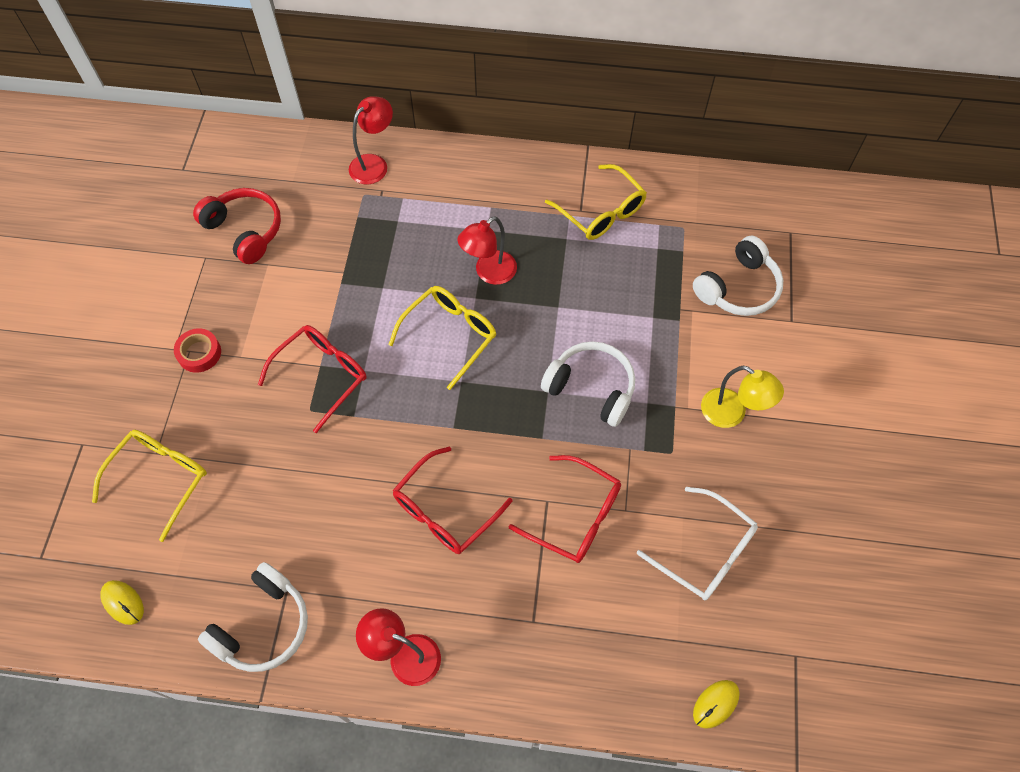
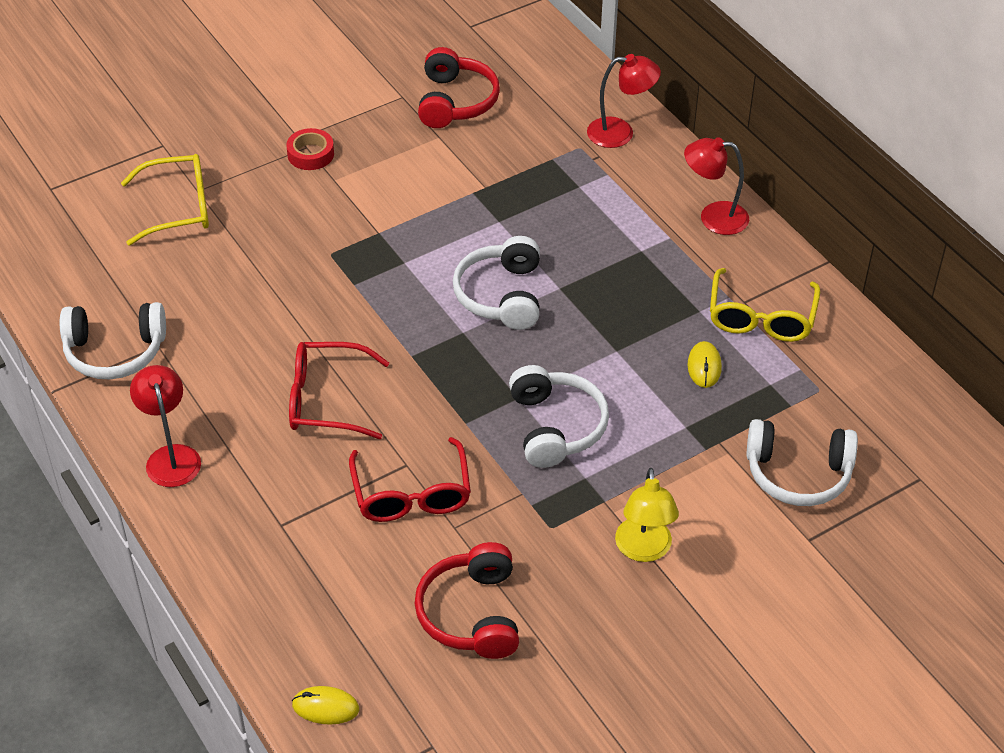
camera: 50 degrees right, 15 degrees down
(123, 602) = (58, 258): yellow mouse -> yellow mouse (704, 366)
(322, 375) = (371, 240): red glasses -> none
(450, 335) = (501, 295): yellow glasses -> white headphones
(489, 273) = (597, 280): red lamp -> red lamp (713, 217)
(705, 552) = (472, 613): white glasses -> red headphones

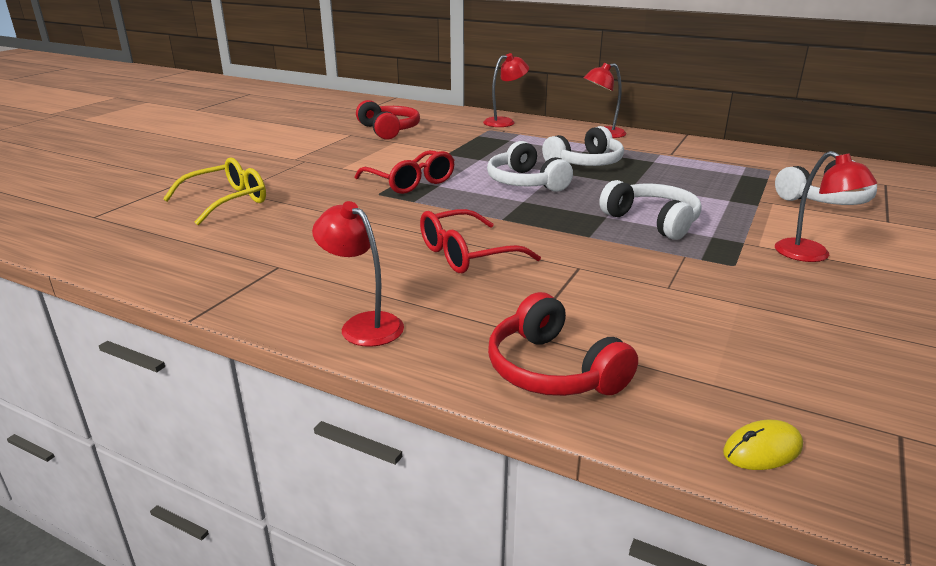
camera: 30 degrees left, 20 degrees down
(115, 351) = (237, 280): white headphones -> white headphones (585, 163)
(310, 154) = (311, 162): red tape -> none
(411, 494) = (607, 280): red glasses -> red glasses (411, 182)
(472, 613) = (766, 329): red headphones -> red headphones (553, 370)
(644, 550) = (811, 255): yellow lamp -> red lamp
(704, 366) = (694, 177): yellow mouse -> none
(761, 318) = (690, 156): yellow glasses -> none

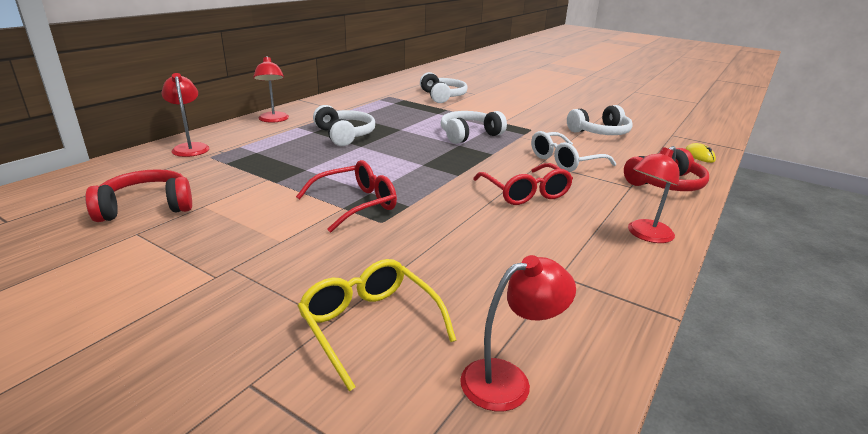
camera: 85 degrees left, 0 degrees up
(525, 182) = (380, 159): white headphones -> white headphones (600, 132)
(599, 285) = (564, 161): none -> white glasses
(811, 255) = (518, 114): red lamp -> red lamp (508, 380)

